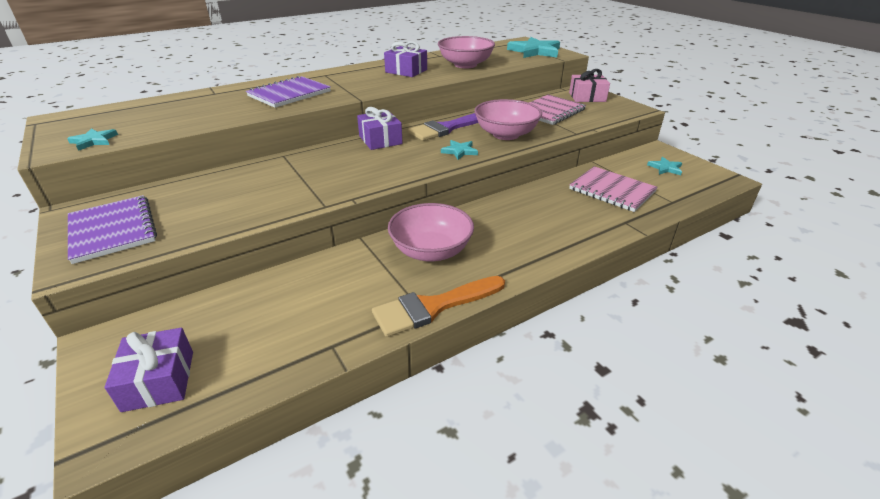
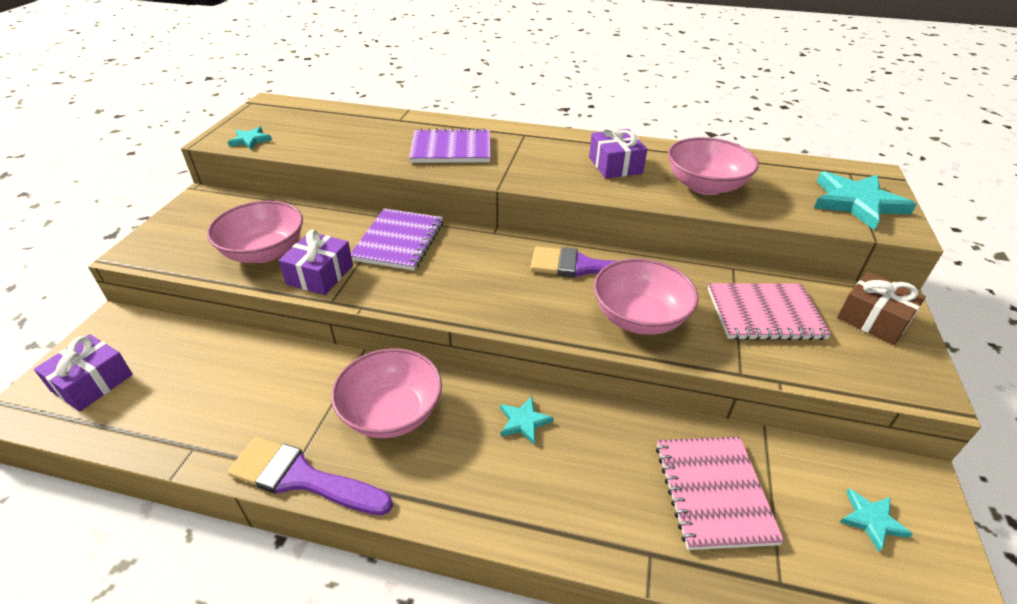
camera: 45 degrees right, 5 degrees up
(112, 230) = (192, 231): purple notebook -> purple notebook (399, 241)
(216, 210) = (264, 252): none -> pink bowl
(380, 140) = (495, 245): purple gift -> purple gift (320, 275)
(434, 306) = (302, 478): orange brush -> purple brush
(459, 151) = (546, 310): turquoise star -> turquoise star (524, 422)
(587, 97) = (873, 319): pink gift -> brown gift

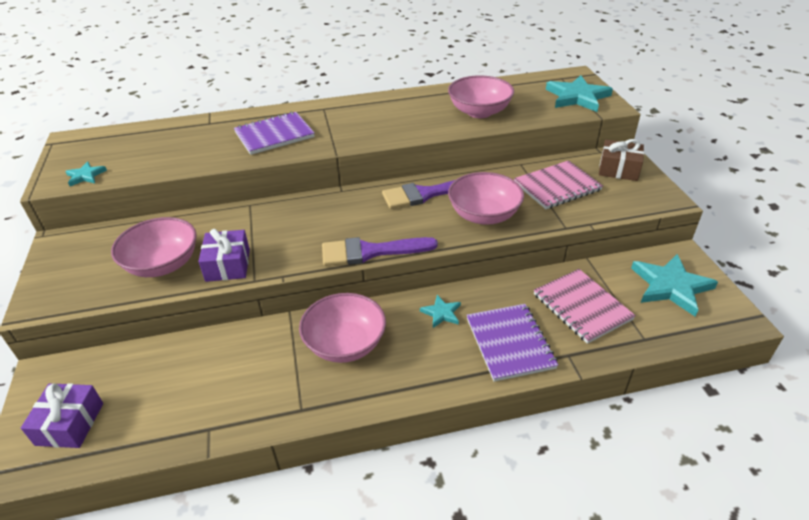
camera: 25 degrees left, 0 degrees up
(302, 478) = (313, 411): purple brush -> purple brush (371, 252)
(399, 241) = (271, 220): purple notebook -> purple notebook (509, 343)
(615, 165) = (408, 114): purple gift -> none
(871, 520) = (670, 286): turquoise star -> turquoise star, size x1.98

